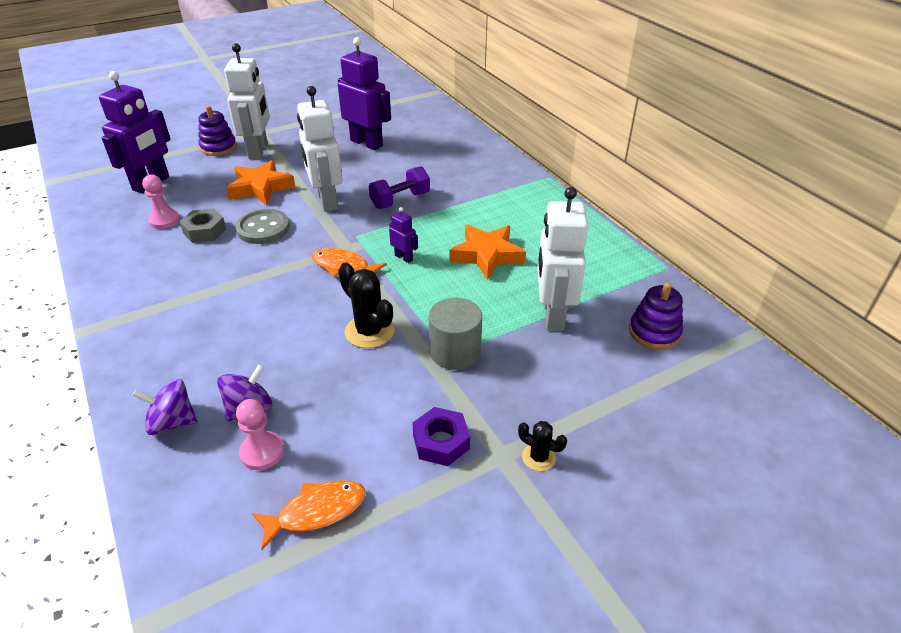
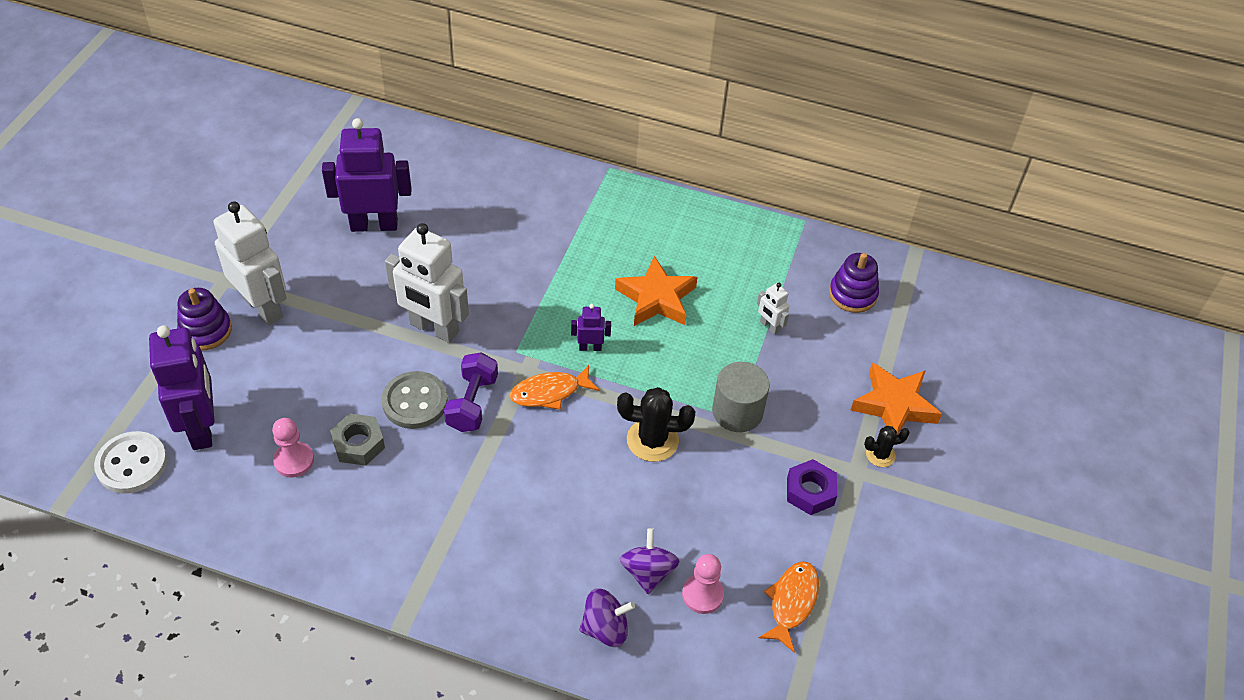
camera: 45 degrees left, 10 degrees up
(101, 181) = (132, 464): none -> white button
(172, 422) = (605, 628): purple spinning top -> purple spinning top turned 150 degrees counterclockwise
(260, 188) = (340, 355): orange star -> orange star (894, 405)
(400, 200) = (505, 282): purple dumbbell -> purple dumbbell (472, 403)
(552, 315) = (769, 326): white robot -> white robot, size x0.45

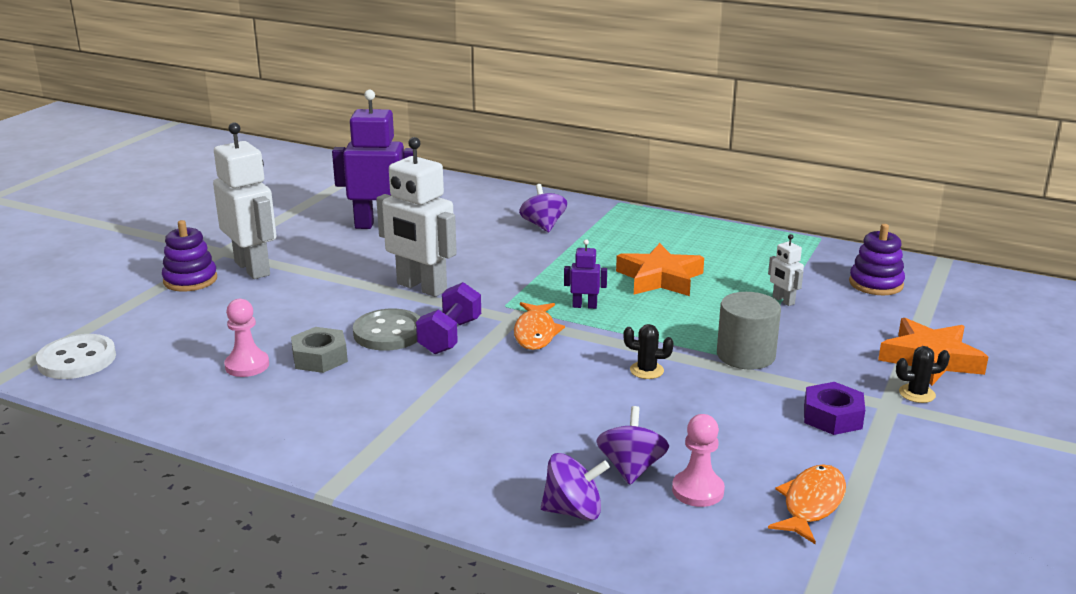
camera: 10 degrees right, 25 degrees down
(202, 427) = (160, 339): purple robot -> none
(538, 215) = (543, 225): none -> purple spinning top
(549, 392) = (535, 333): orange fish -> orange fish turned 75 degrees counterclockwise
(652, 440) = (646, 370): black cactus -> black cactus, size x0.57

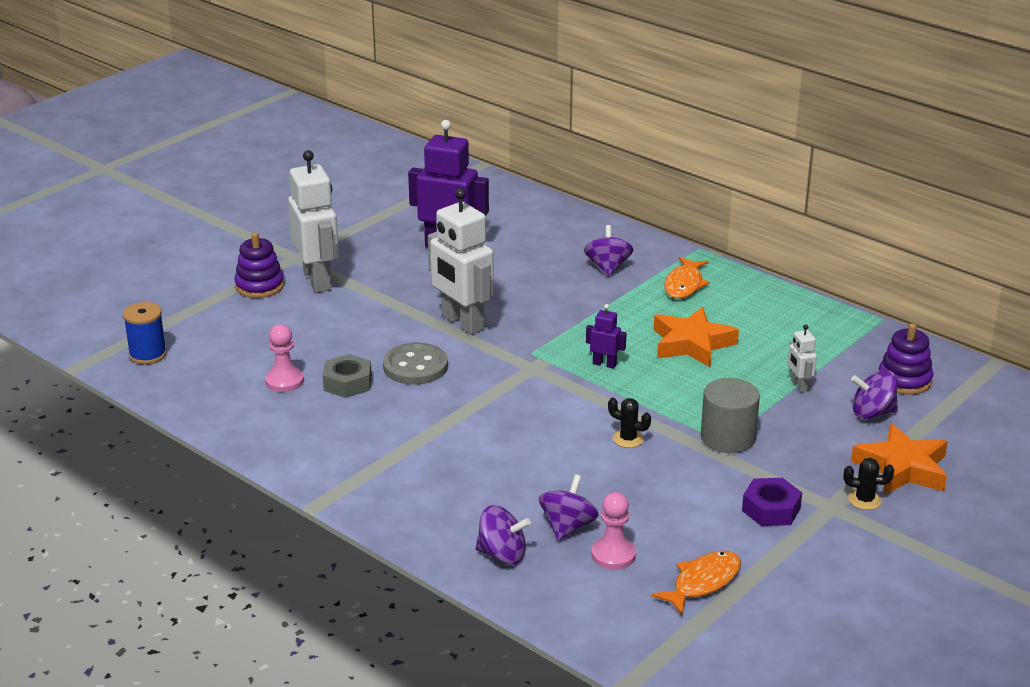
camera: 15 degrees right, 5 degrees up
(77, 360) = (148, 355): white button -> blue spool
(450, 336) = (468, 378): purple dumbbell -> none
(535, 333) = (546, 386): orange fish -> orange fish (684, 285)
(867, 315) = (872, 413): none -> purple spinning top

